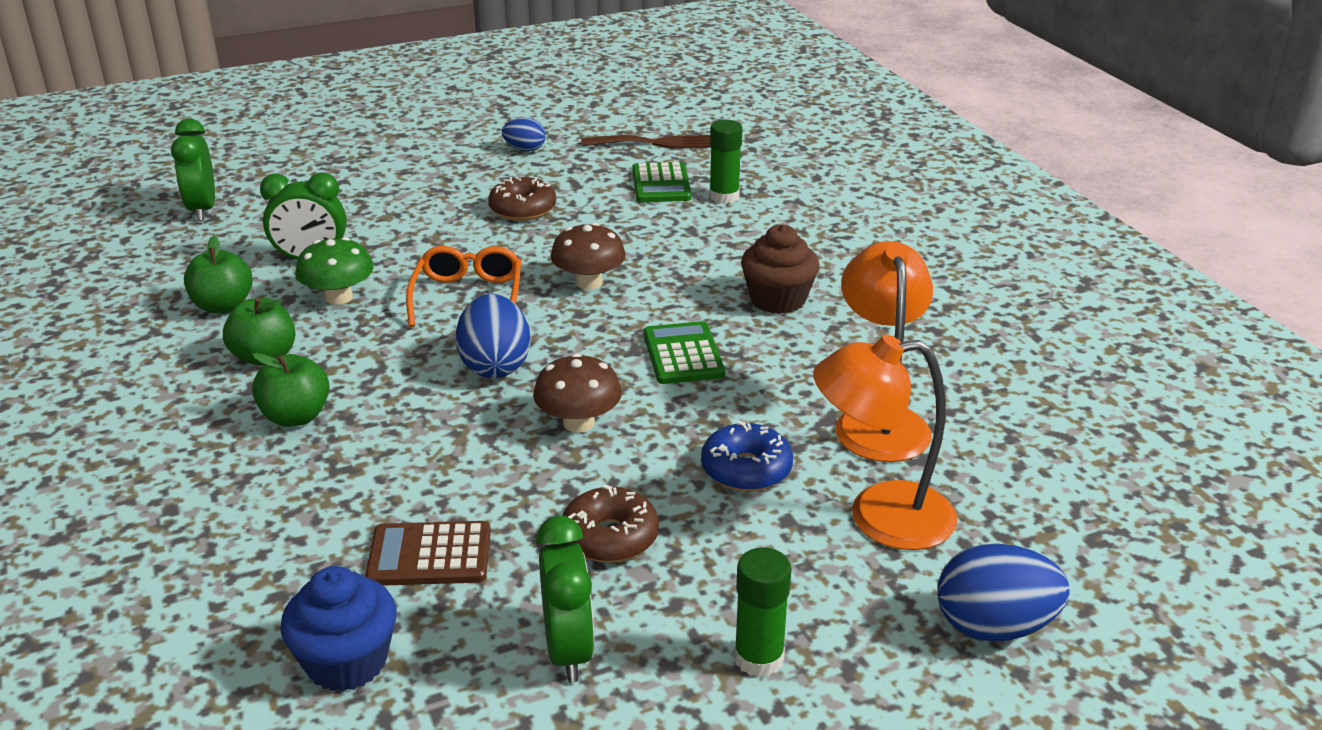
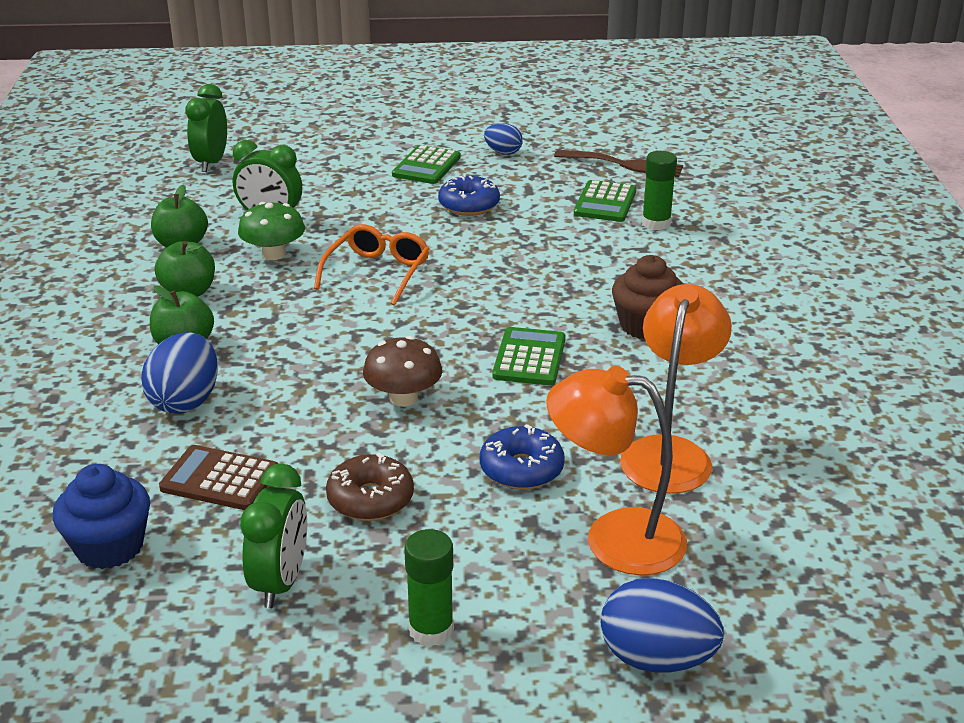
camera: 20 degrees right, 0 degrees up
(452, 176) = (426, 166): none -> green calculator
(495, 366) = (364, 336): blue egg -> blue egg (185, 401)
(523, 209) = (469, 205): brown donut -> blue donut
(589, 282) = (486, 279): brown mushroom -> none

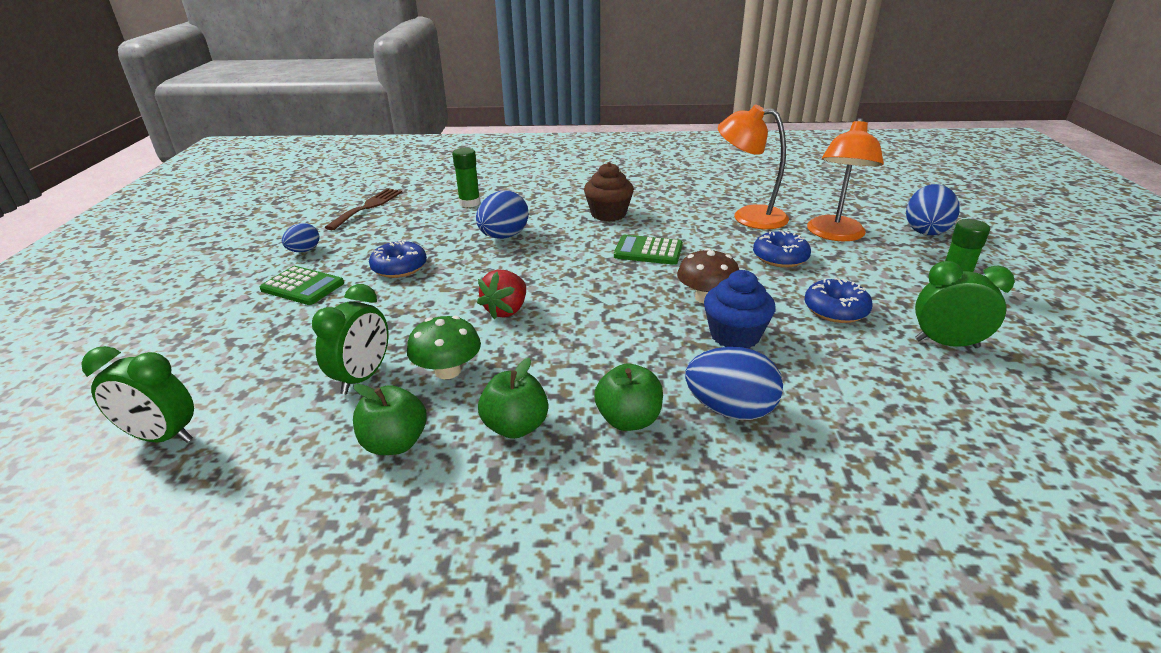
camera: 85 degrees left, 0 degrees up
(109, 547) = (962, 435): blue cupcake -> blue cupcake (735, 335)
(220, 479) = (841, 380): brown calculator -> none
(370, 499) = (835, 310): brown donut -> blue donut
(378, 272) = (506, 310): orange glasses -> red strawberry
(556, 255) = (504, 236): none -> blue egg
(605, 202) = (427, 216): green calculator -> none

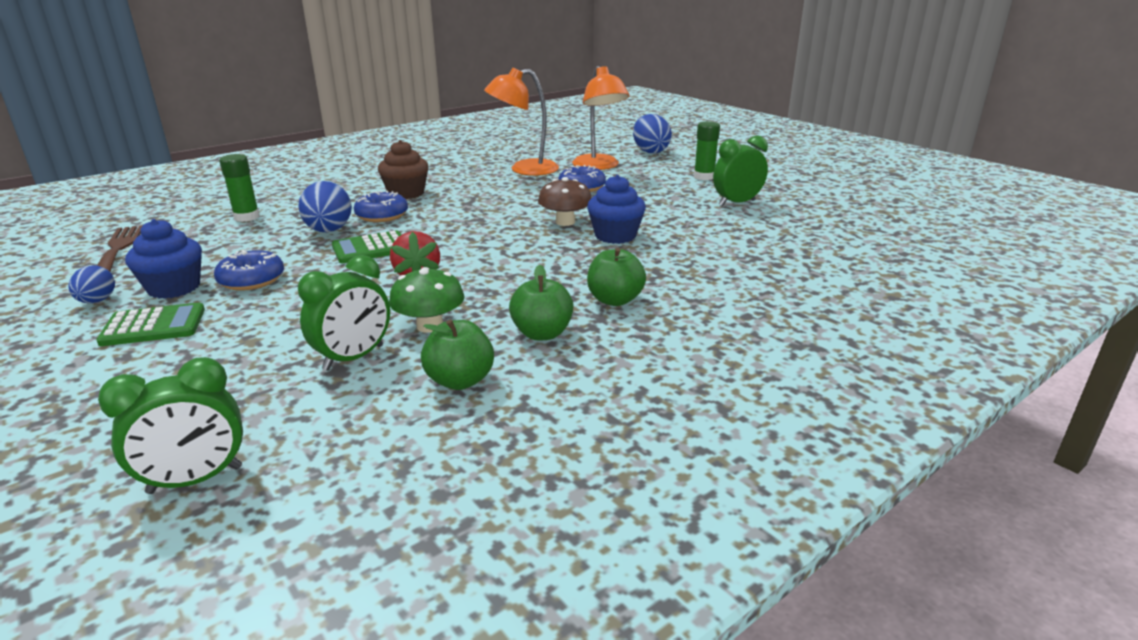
camera: 40 degrees left, 5 degrees down
(352, 256) = (174, 288): none -> blue cupcake
(363, 377) = (354, 358): green clock -> green clock turned 60 degrees clockwise
(648, 251) = (479, 207): green calculator -> green calculator (370, 248)
(730, 410) = (668, 272): blue egg -> none
(835, 310) = (656, 205): blue donut -> blue donut (382, 215)

